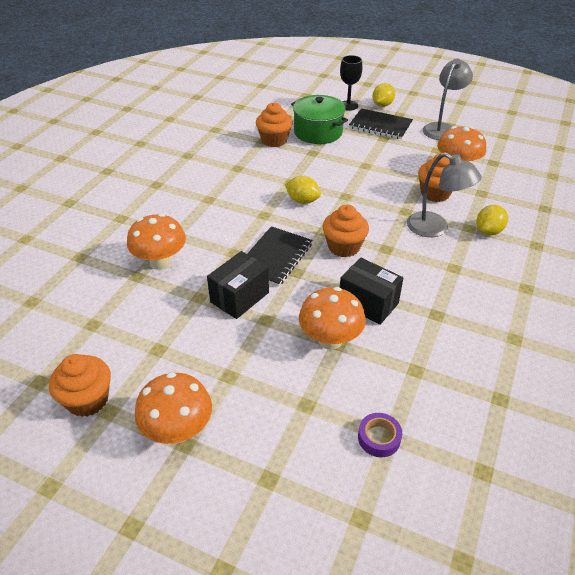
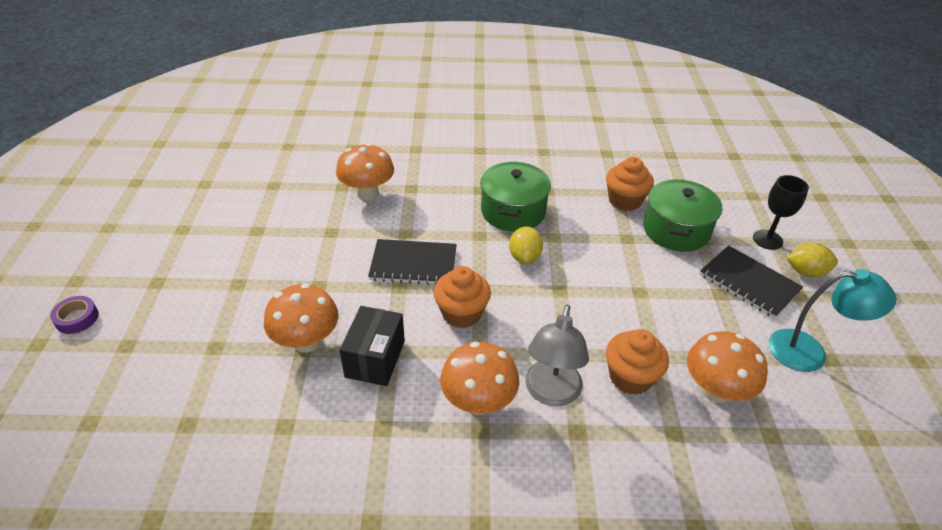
camera: 65 degrees right, 0 degrees up
(87, 400) = (192, 214): orange cupcake -> none
(178, 430) = (170, 273): orange mushroom -> orange mushroom (478, 402)
(239, 297) = (342, 258): black box -> none
(248, 191) = (513, 211): none -> green pot
(379, 438) = (183, 414): purple tape -> purple tape (77, 318)
(380, 125) = (749, 283): black notebook -> black notebook turned 45 degrees counterclockwise
(442, 128) = (809, 352): grey lamp -> turquoise lamp
(488, 231) = (584, 457): yellow lemon -> none

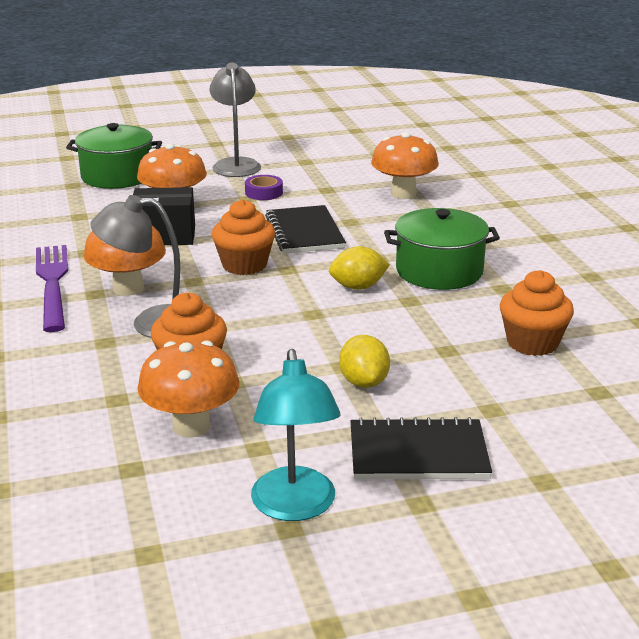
camera: 75 degrees right, 15 degrees down
(77, 318) = (163, 130): purple tape -> purple tape (264, 192)
(228, 278) = (236, 164): none -> grey lamp
(446, 464) = (52, 283): none -> purple fork
(676, 230) = (497, 387): green pot -> green pot (117, 176)
(749, 283) = (418, 453): black notebook -> black notebook turned 60 degrees clockwise
(767, 239) = (543, 473): black goblet -> none
(806, 272) = (485, 512): yellow lemon -> yellow lemon (364, 382)

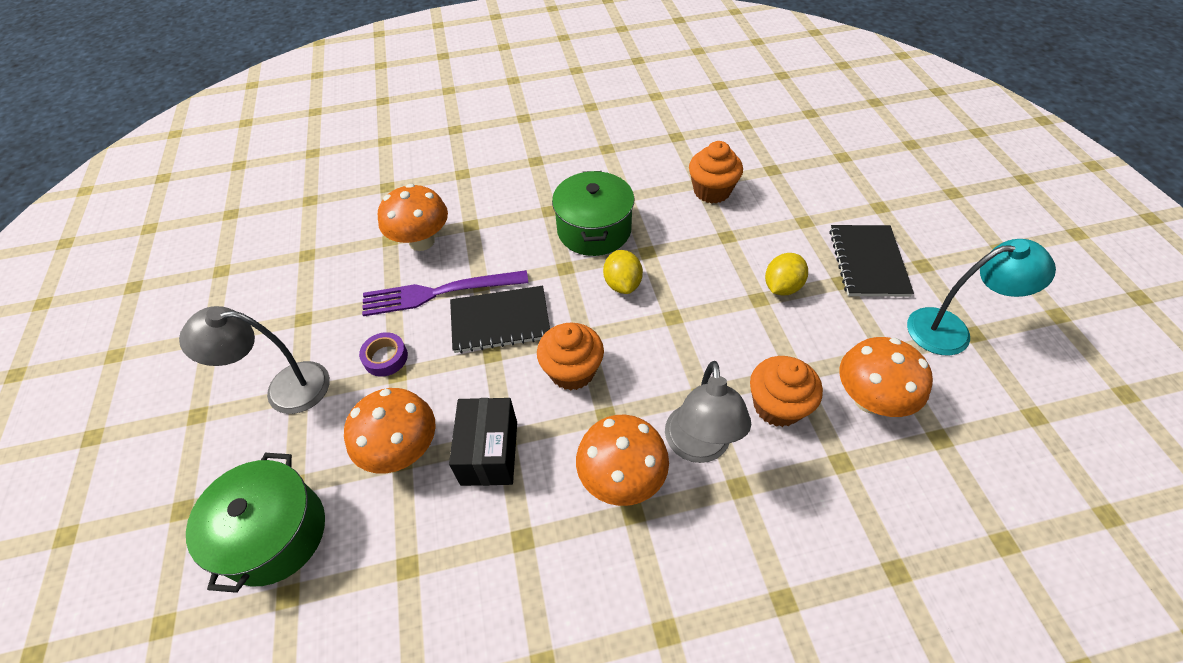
camera: 85 degrees left, 25 degrees up
(52, 283) = (607, 566): purple fork -> purple fork (438, 293)
(364, 382) = (782, 287): yellow lemon -> yellow lemon turned 45 degrees counterclockwise

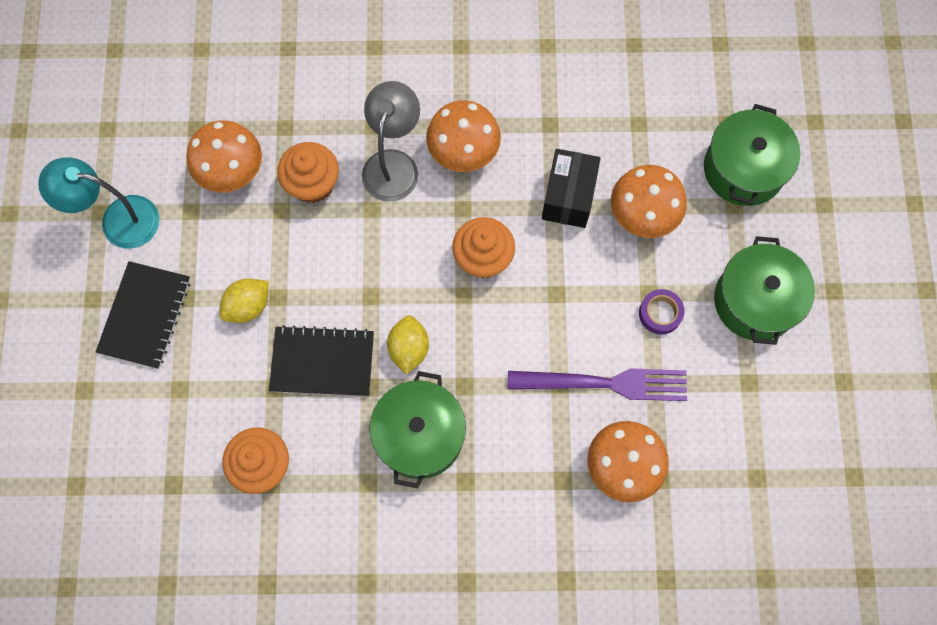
camera: 170 degrees left, 20 degrees up
(285, 388) = (755, 301): grey lamp -> green pot
(500, 321) = (543, 331): black notebook -> black notebook (322, 362)

